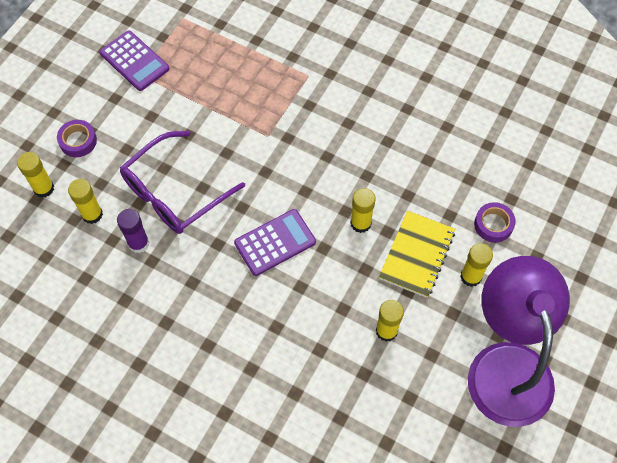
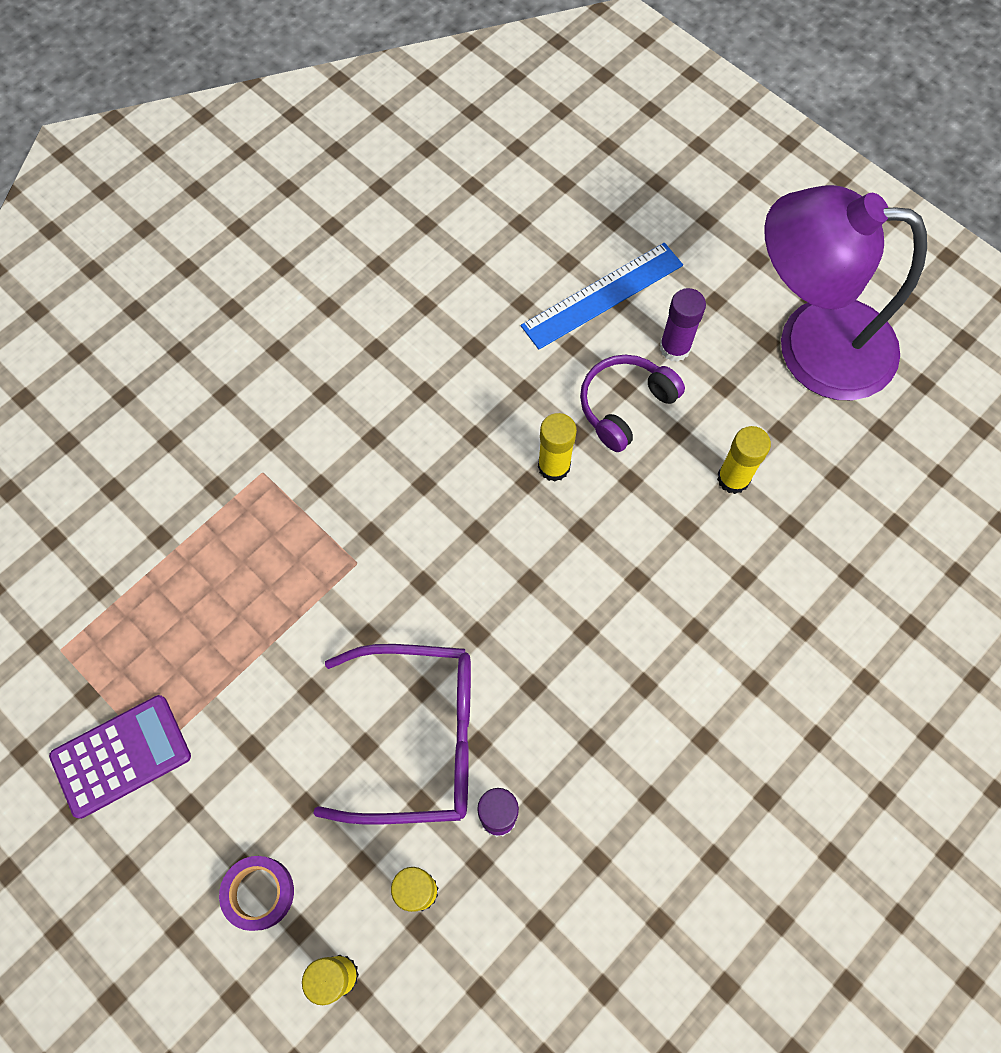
camera: 75 degrees left, 5 degrees up
(174, 193) = (418, 738): purple glasses -> purple glasses turned 60 degrees counterclockwise
(275, 242) = (554, 597): purple calculator -> none
(417, 255) = (625, 406): yellow notebook -> purple headphones
(471, 276) = (675, 348): yellow glue stick -> purple glue stick
(493, 225) = (603, 296): purple tape -> blue ruler

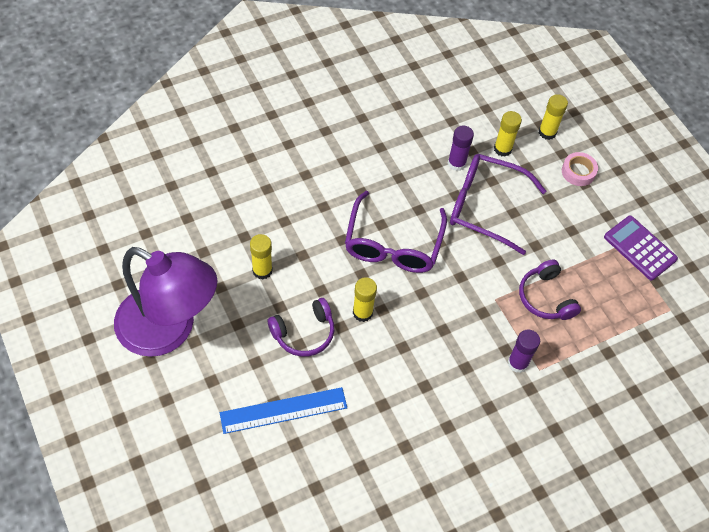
camera: 165 degrees left, 10 degrees down
(121, 756) = (640, 248): purple calculator -> purple calculator turned 60 degrees clockwise
(259, 893) = (578, 172): purple tape -> pink tape
(274, 595) = (546, 297): none -> purple headphones
(552, 600) = (393, 244): none -> purple glasses
(675, 348) = (255, 358): purple glue stick -> purple glue stick (517, 363)

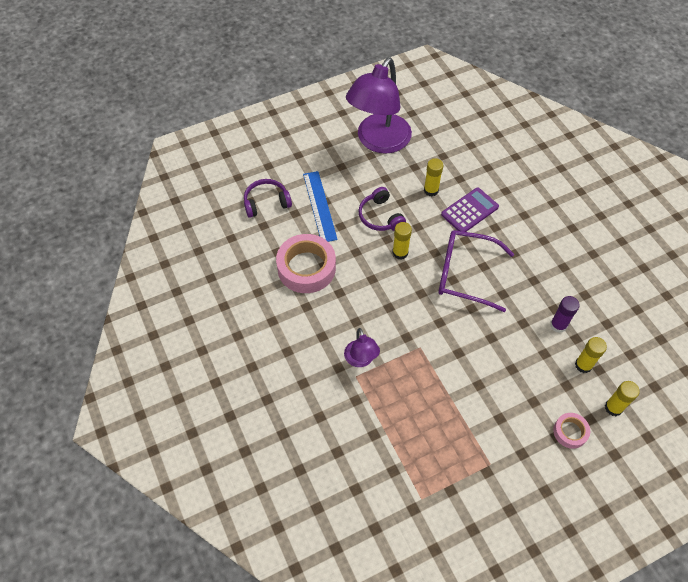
camera: 95 degrees right, 0 degrees up
(388, 427) = (306, 268): none -> pink tape
(485, 207) = (514, 345): purple glasses -> none
(517, 363) = (361, 360): purple glue stick -> purple lamp
(546, 297) = (425, 388): purple headphones -> purple headphones (266, 202)
(640, 248) = (488, 480): purple calculator -> purple calculator (469, 211)

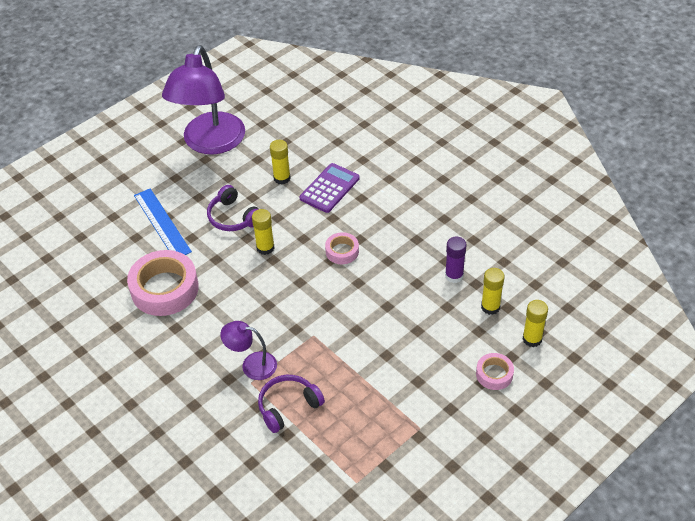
camera: 15 degrees left, 10 degrees down
(266, 202) = (100, 234): purple headphones -> purple headphones (288, 406)
(361, 360) = (252, 364): purple lamp -> purple lamp turned 135 degrees clockwise
(465, 274) = (342, 251): purple glasses -> pink tape

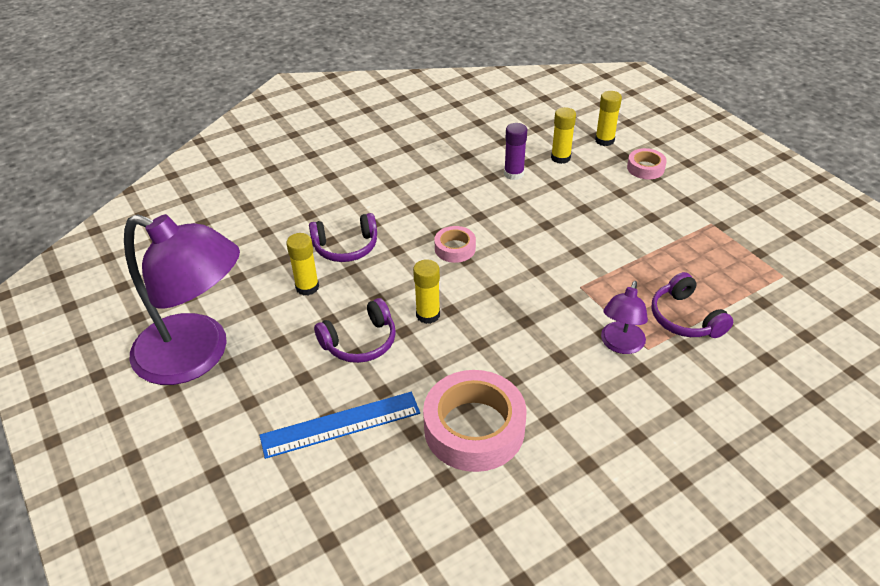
camera: 80 degrees left, 5 degrees down
(329, 188) = (346, 247): purple calculator -> purple headphones

